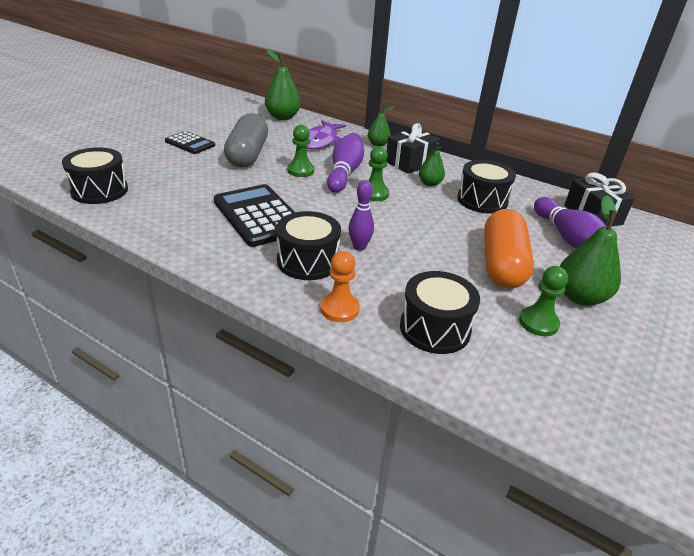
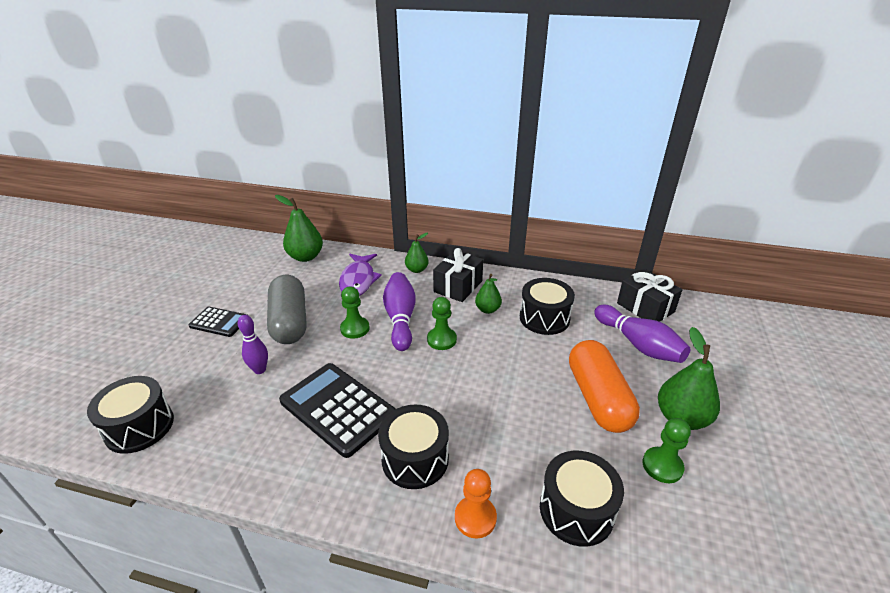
camera: 15 degrees left, 0 degrees up
(359, 247) = (458, 420): purple bowling pin -> purple bowling pin (260, 370)

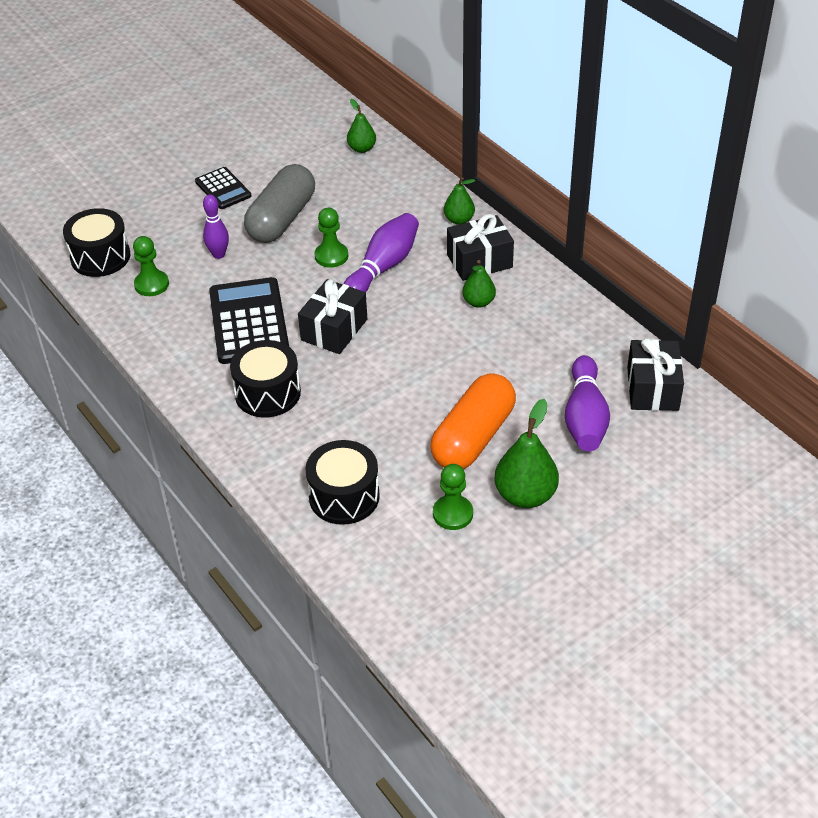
camera: 40 degrees right, 10 degrees up
(305, 257) = (362, 148): green pear -> green pear, size x0.60
(358, 280) = (386, 203): purple fish -> none
(413, 378) = (334, 330): none -> black gift
(441, 340) = (397, 309): green pawn -> green pawn (151, 284)
(475, 518) = (267, 456): orange pawn -> none
(544, 318) = (525, 341): black drum -> none

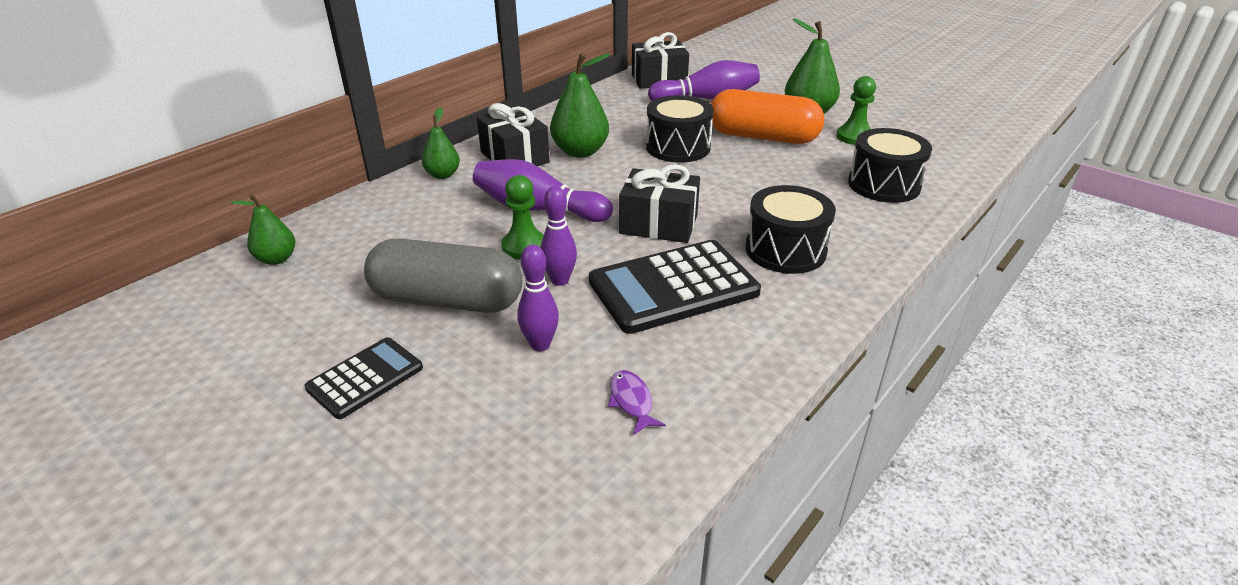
camera: 105 degrees left, 10 degrees down
(100, 257) = (577, 495): black drum -> black drum (678, 147)
(151, 284) = (631, 401): green pawn -> purple fish
(281, 269) = (560, 280): none -> purple bowling pin
(478, 302) = (580, 151): green pear -> green pear, size x1.67

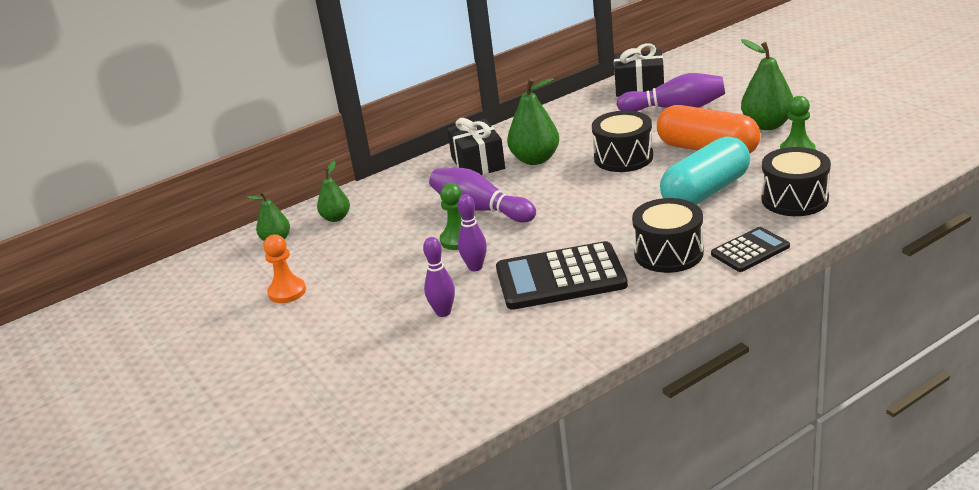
camera: 20 degrees right, 5 degrees down
(307, 330) = (287, 292): none -> orange pawn
(365, 378) = (318, 326): black calculator -> black calculator (750, 250)
(443, 175) = (414, 177): green pear -> green pear (336, 218)
(447, 300) = (388, 277): grey capsule -> none
(631, 401) = (492, 355): purple fish -> none
(659, 224) = (573, 226): black gift -> none
(786, 180) = (706, 192): none -> turquoise capsule

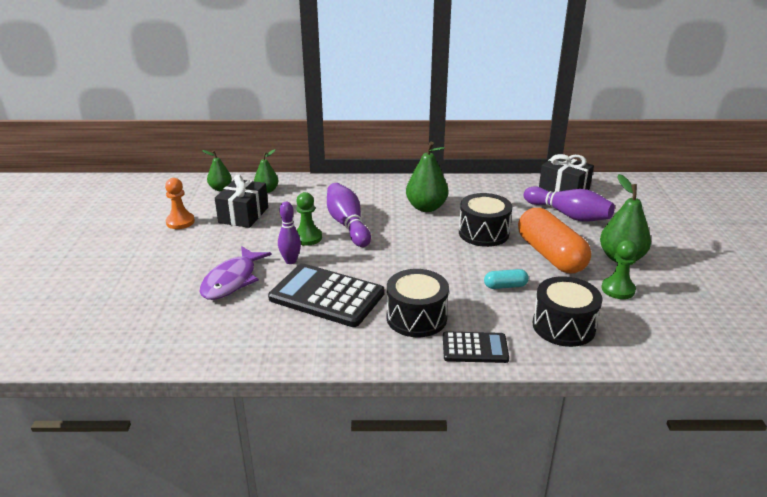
camera: 30 degrees right, 0 degrees up
(443, 312) = (232, 280): purple bowling pin -> purple fish
(478, 163) = (389, 194): black gift -> black gift (243, 215)
(706, 192) = (505, 286): turquoise capsule -> turquoise capsule, size x0.44

